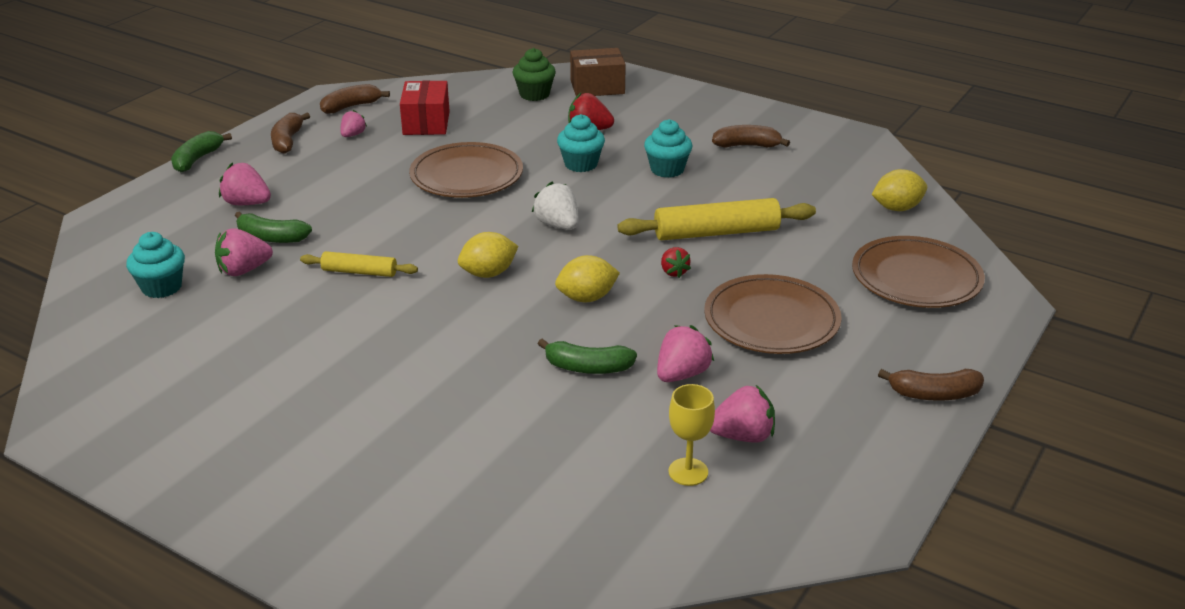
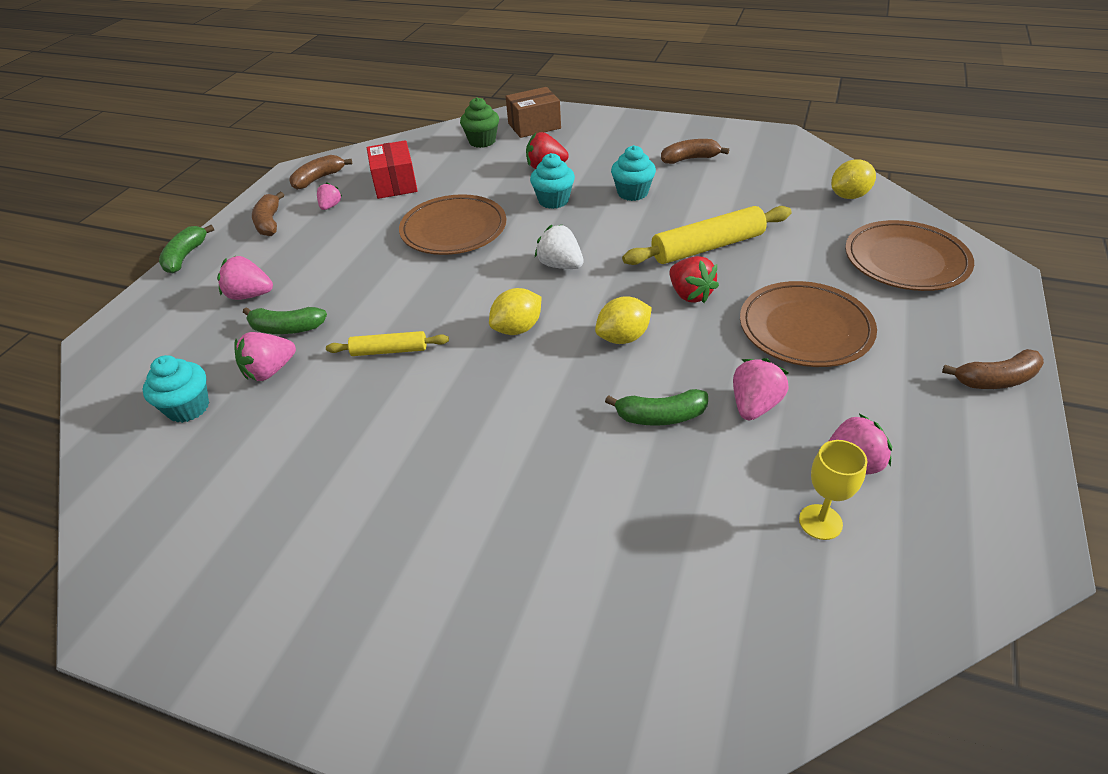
camera: 10 degrees left, 10 degrees up
(673, 272) = (690, 294): red strawberry -> red strawberry, size x1.59

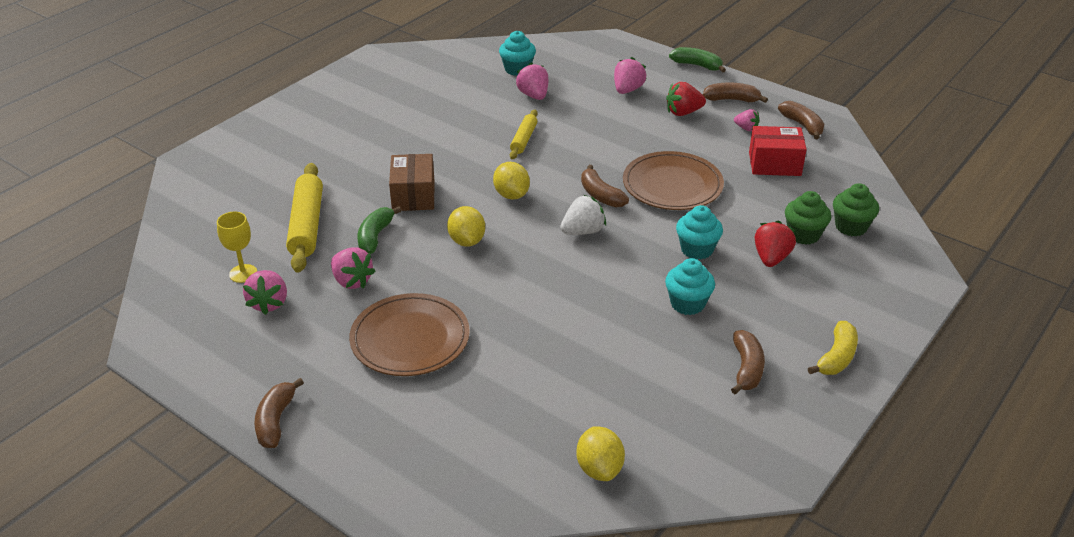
camera: 105 degrees right, 5 degrees down
(287, 328) = (576, 103): green banana -> none
(490, 268) = (600, 195): none -> brown banana
(504, 158) = (803, 235): none -> green cupcake
(534, 126) = (880, 270): brown box -> brown box (413, 195)
(649, 130) = (836, 357): none -> yellow banana
(690, 294) = (496, 290): red strawberry -> red strawberry (683, 112)
(707, 247) = (561, 323): yellow rolling pin -> yellow rolling pin (307, 225)
(905, 260) = (457, 452): brown plate -> none

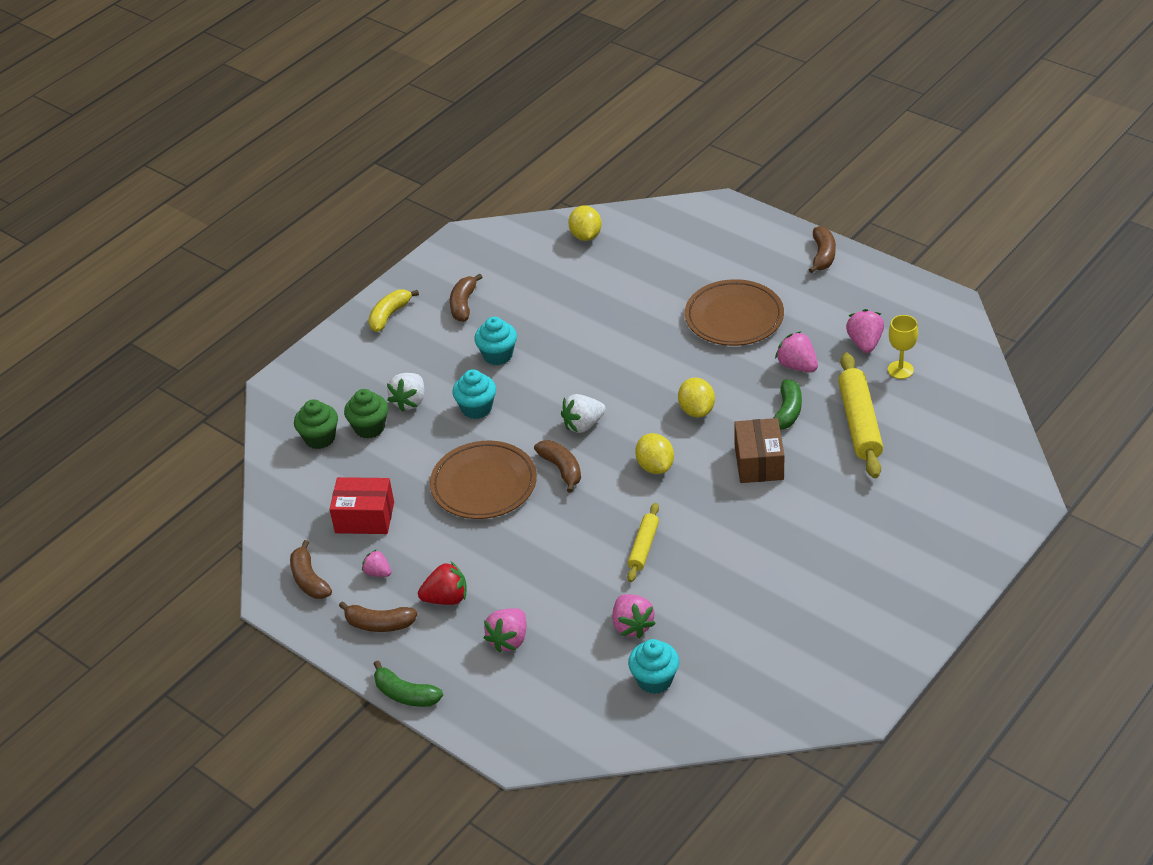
camera: 175 degrees left, 5 degrees up
(771, 258) = (410, 401): red strawberry -> white strawberry

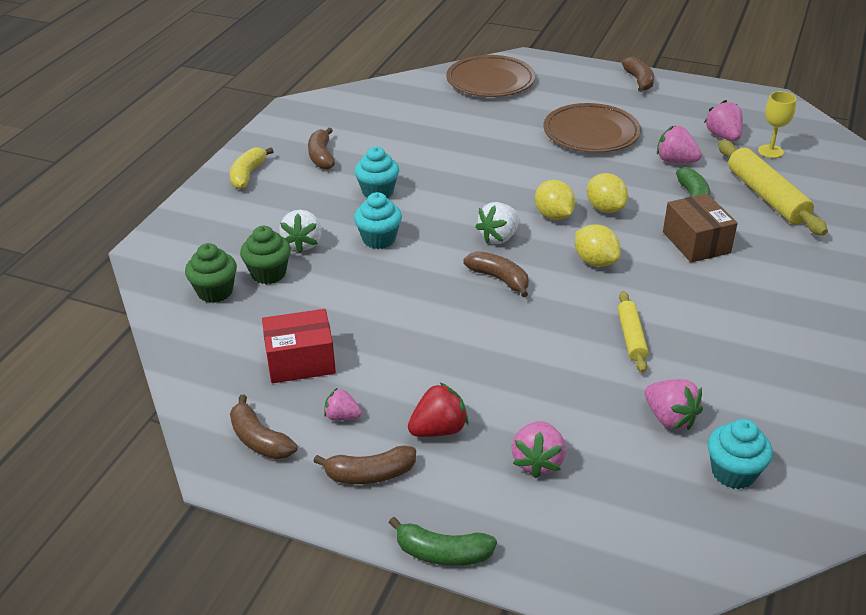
camera: 20 degrees left, 5 degrees down
(484, 484) = (422, 306): brown plate -> brown plate (490, 81)
(586, 236) = (414, 92): yellow lemon -> yellow lemon (553, 216)

